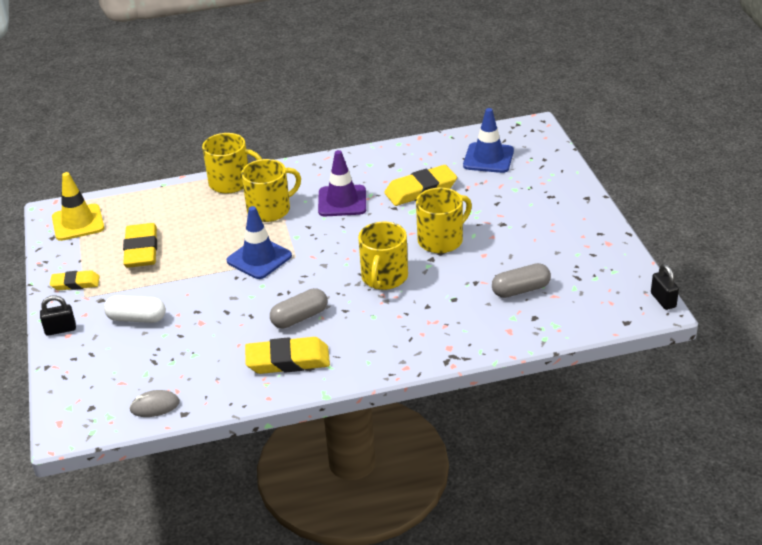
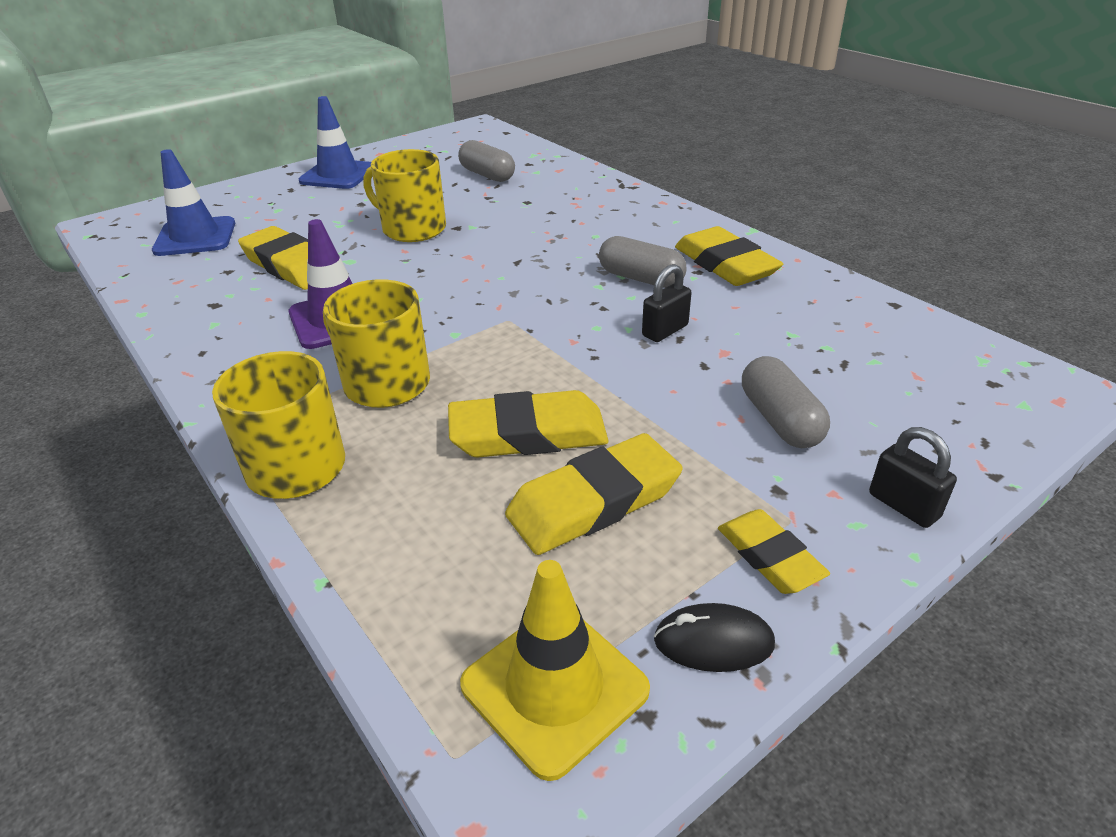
camera: 115 degrees left, 0 degrees up
(59, 258) = (713, 642): none -> black mouse
(137, 318) = (779, 420): white capsule -> grey capsule
(155, 406) = (915, 329): grey mouse -> none
(196, 243) = (528, 434): none -> yellow eraser
(259, 258) = (533, 349): blue traffic cone -> blue traffic cone (338, 175)
(384, 277) = (514, 245): yellow mug -> none
(663, 300) = (463, 124): black padlock -> black padlock (665, 331)

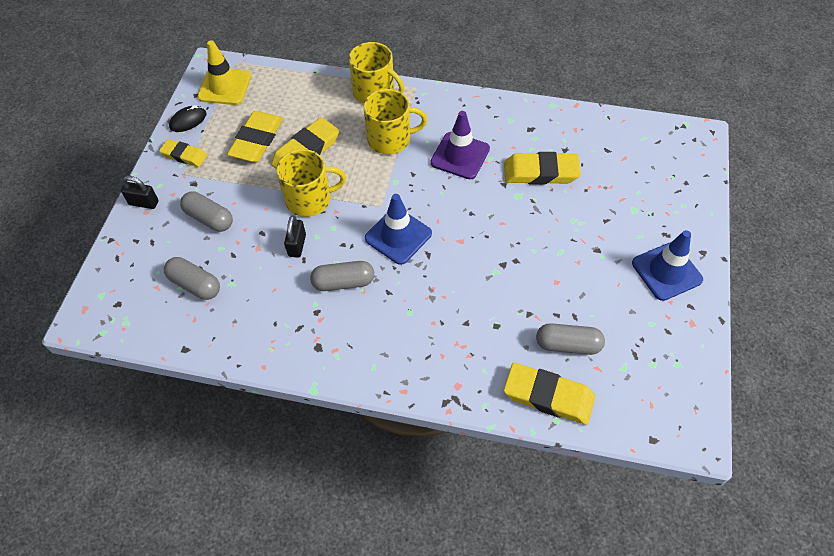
camera: 140 degrees right, 20 degrees up
(195, 237) = (629, 159): blue traffic cone -> blue traffic cone (398, 236)
(412, 229) = (525, 244): yellow mug -> yellow mug (309, 199)
(725, 264) = (304, 330): yellow eraser -> yellow eraser (548, 396)
(849, 353) = (195, 284): none -> grey capsule

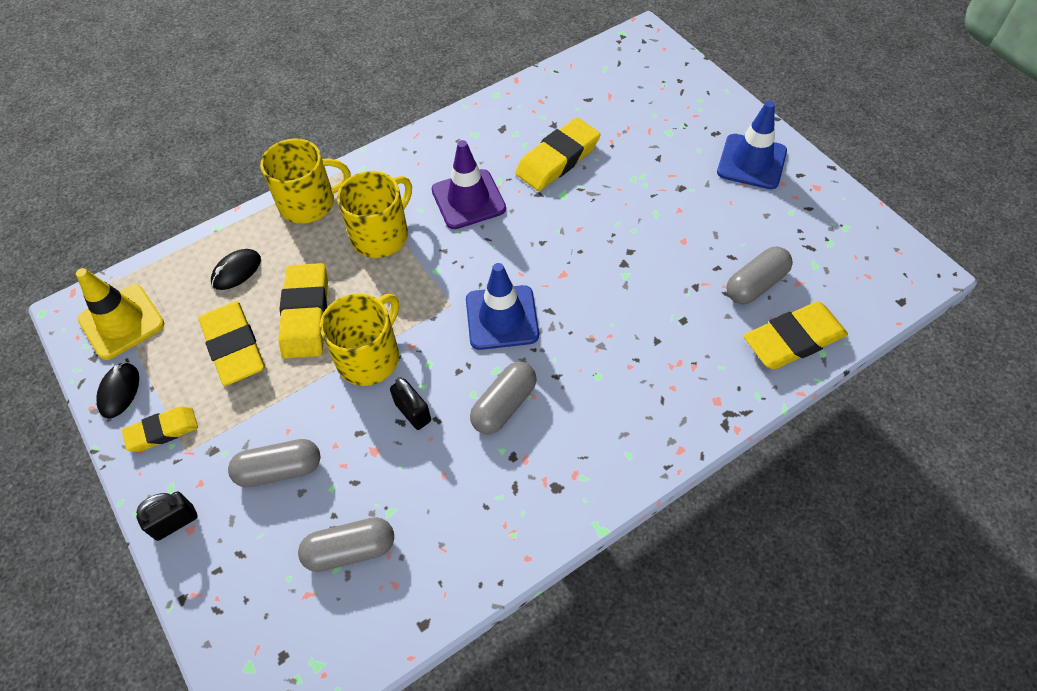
camera: 45 degrees left, 0 degrees up
(300, 102) = (236, 271): none -> black mouse

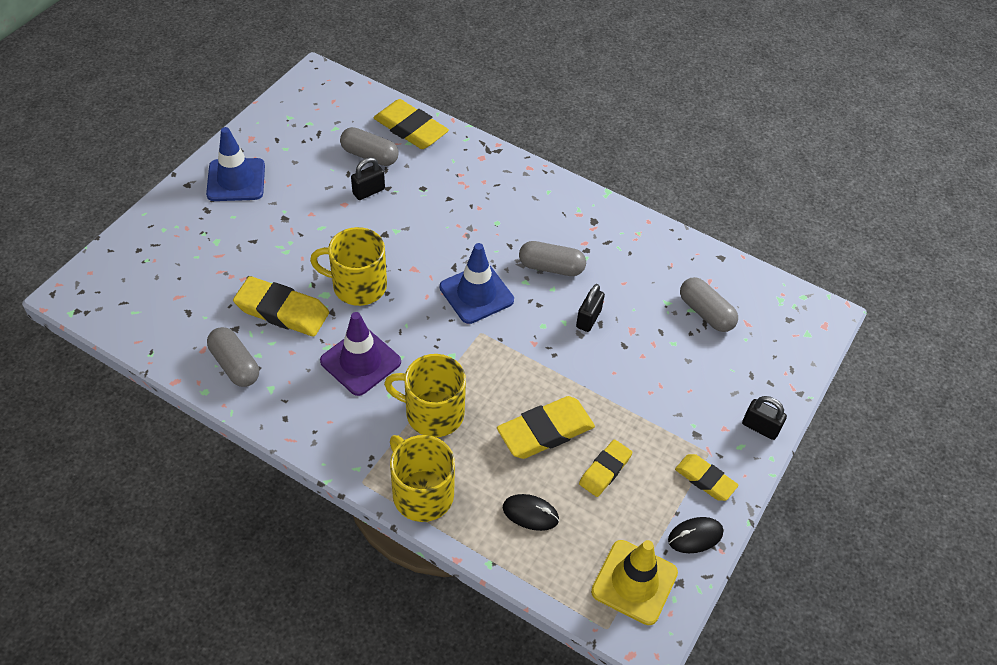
camera: 120 degrees left, 5 degrees down
(234, 346) = (605, 470): yellow eraser -> yellow eraser, size x0.62
(279, 470) = (682, 381): grey capsule -> grey capsule (235, 365)
(369, 357) = (559, 366): yellow mug -> yellow mug (358, 286)
(695, 267) = (368, 191): none -> black padlock

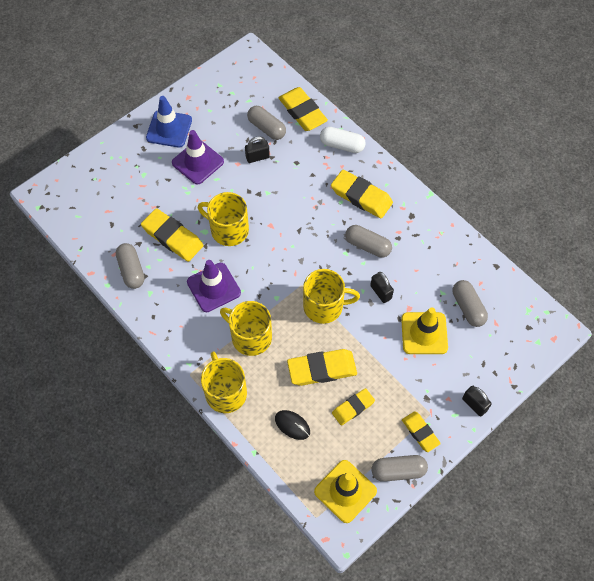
camera: 20 degrees right, 10 degrees up
(288, 212) = (198, 162): none -> purple traffic cone
(475, 157) = (342, 145): none -> white capsule
(476, 294) = (308, 254): blue traffic cone -> none
(520, 352) = (324, 306): none -> yellow mug
(521, 211) = (361, 196): none -> yellow eraser
(588, 318) = (380, 292): black padlock -> black padlock turned 75 degrees counterclockwise
(663, 356) = (424, 333): none -> yellow traffic cone
(695, 536) = (398, 471): black mouse -> grey capsule

